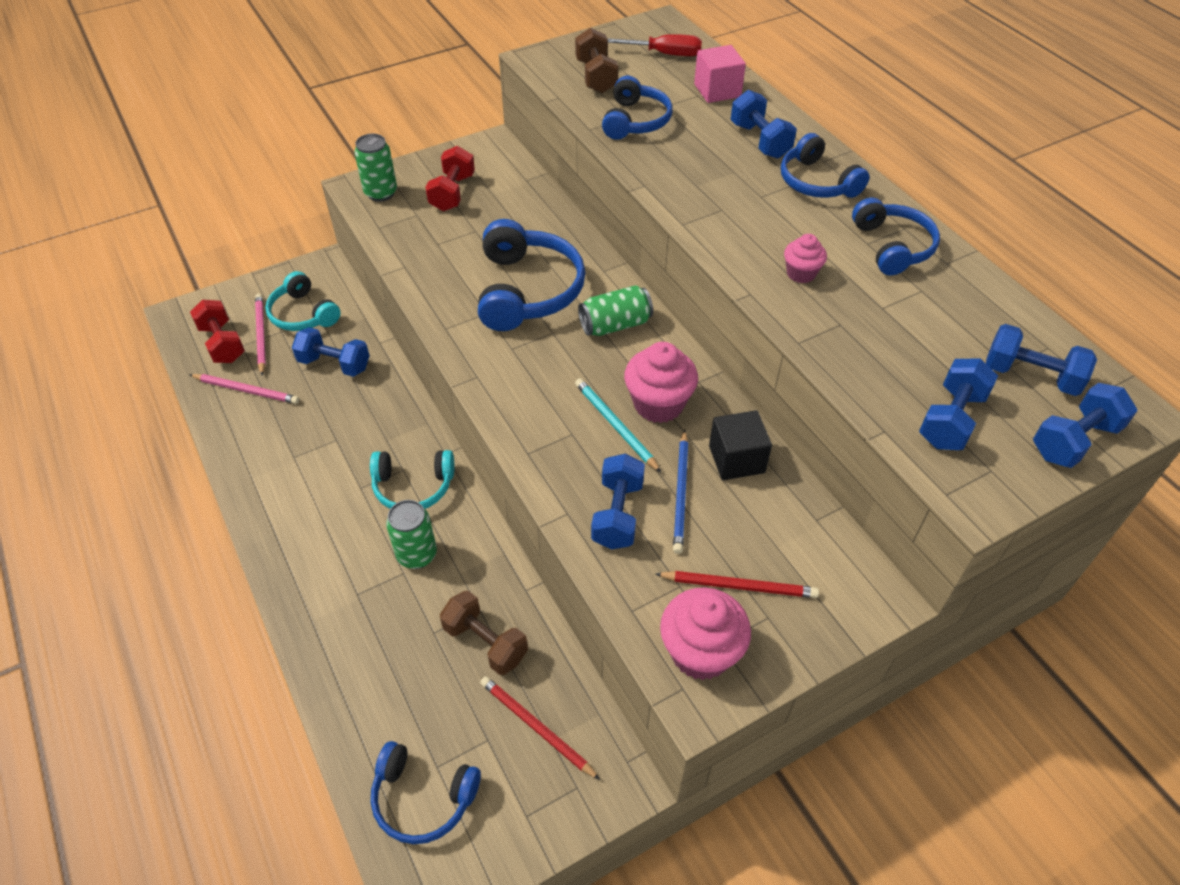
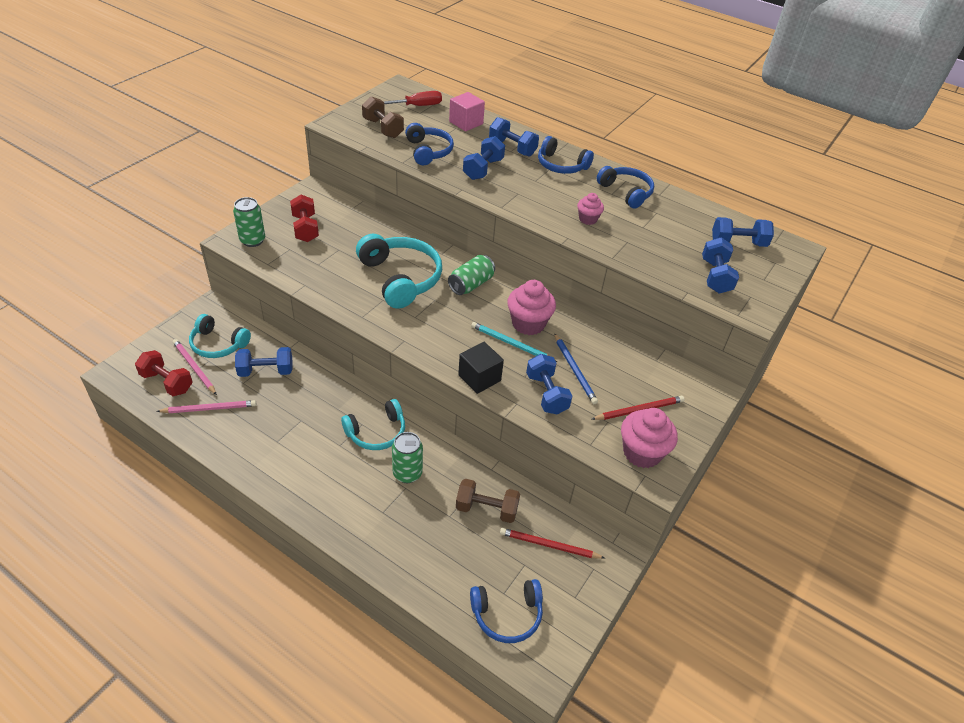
camera: 30 degrees left, 5 degrees down
(527, 290) = (401, 278): blue headphones -> turquoise headphones
(736, 459) = (593, 341): black cube -> black cube (479, 378)
(1074, 441) = (778, 270): blue dumbbell -> blue dumbbell (483, 169)

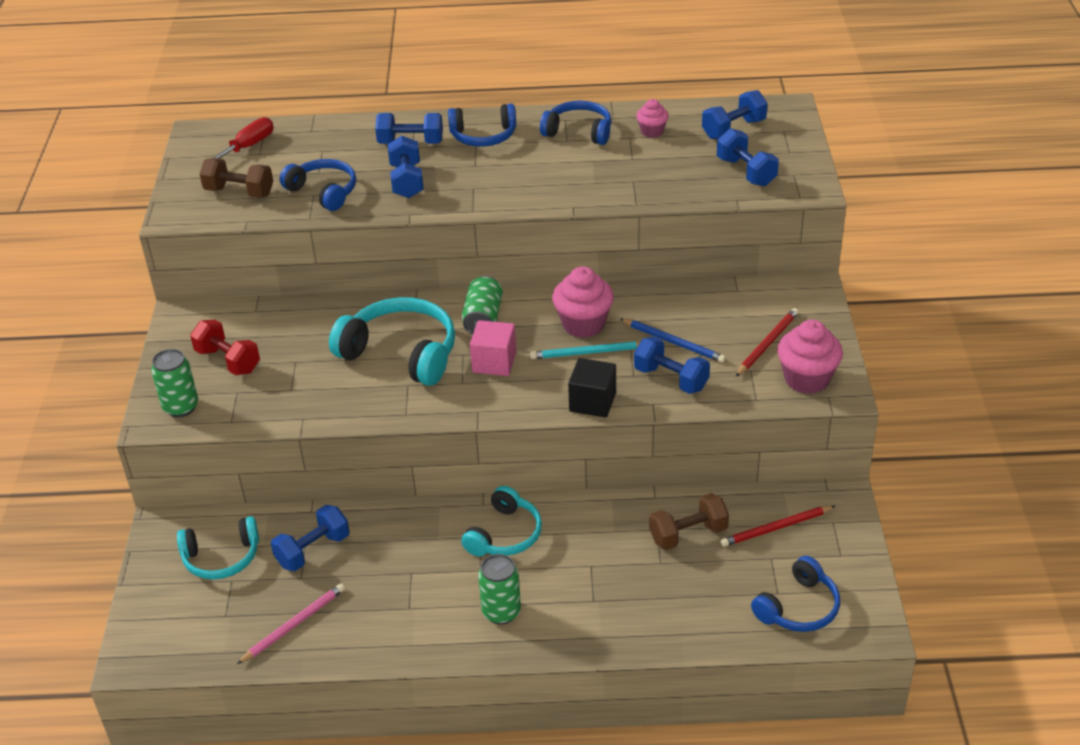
camera: 30 degrees left, 5 degrees down
(167, 382) = (209, 631): red dumbbell -> none
(194, 367) = (223, 597): pink pencil -> none
(407, 473) = (578, 552): green can -> green can (501, 612)
(466, 123) = (326, 139): pink cube -> pink cube (494, 362)
(588, 219) = (572, 178): pink cupcake -> pink cupcake (652, 131)

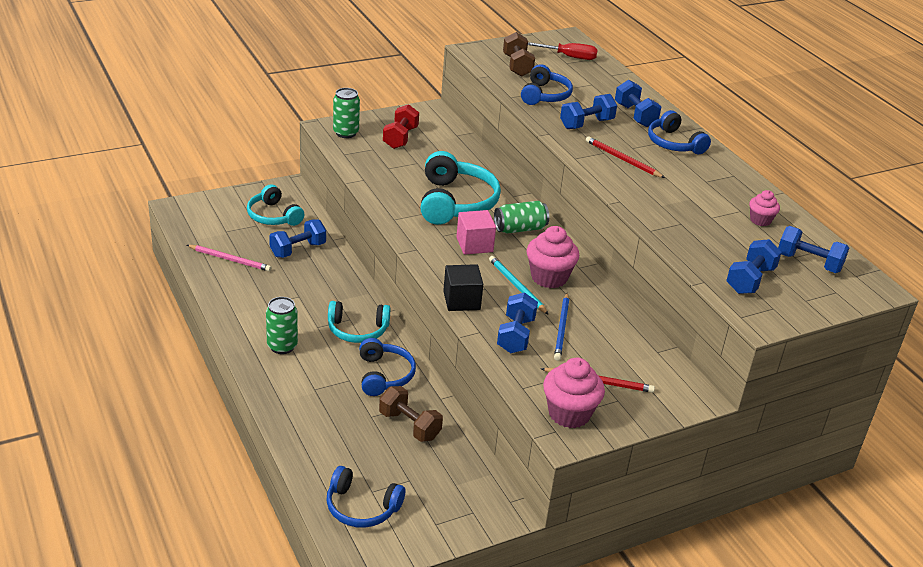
camera: 60 degrees right, 5 degrees down
(313, 550) = (298, 250): blue dumbbell -> blue dumbbell turned 60 degrees counterclockwise
(579, 131) = (723, 185): blue headphones -> blue headphones (384, 375)
(776, 528) = (445, 476): red pencil -> red pencil (622, 159)

